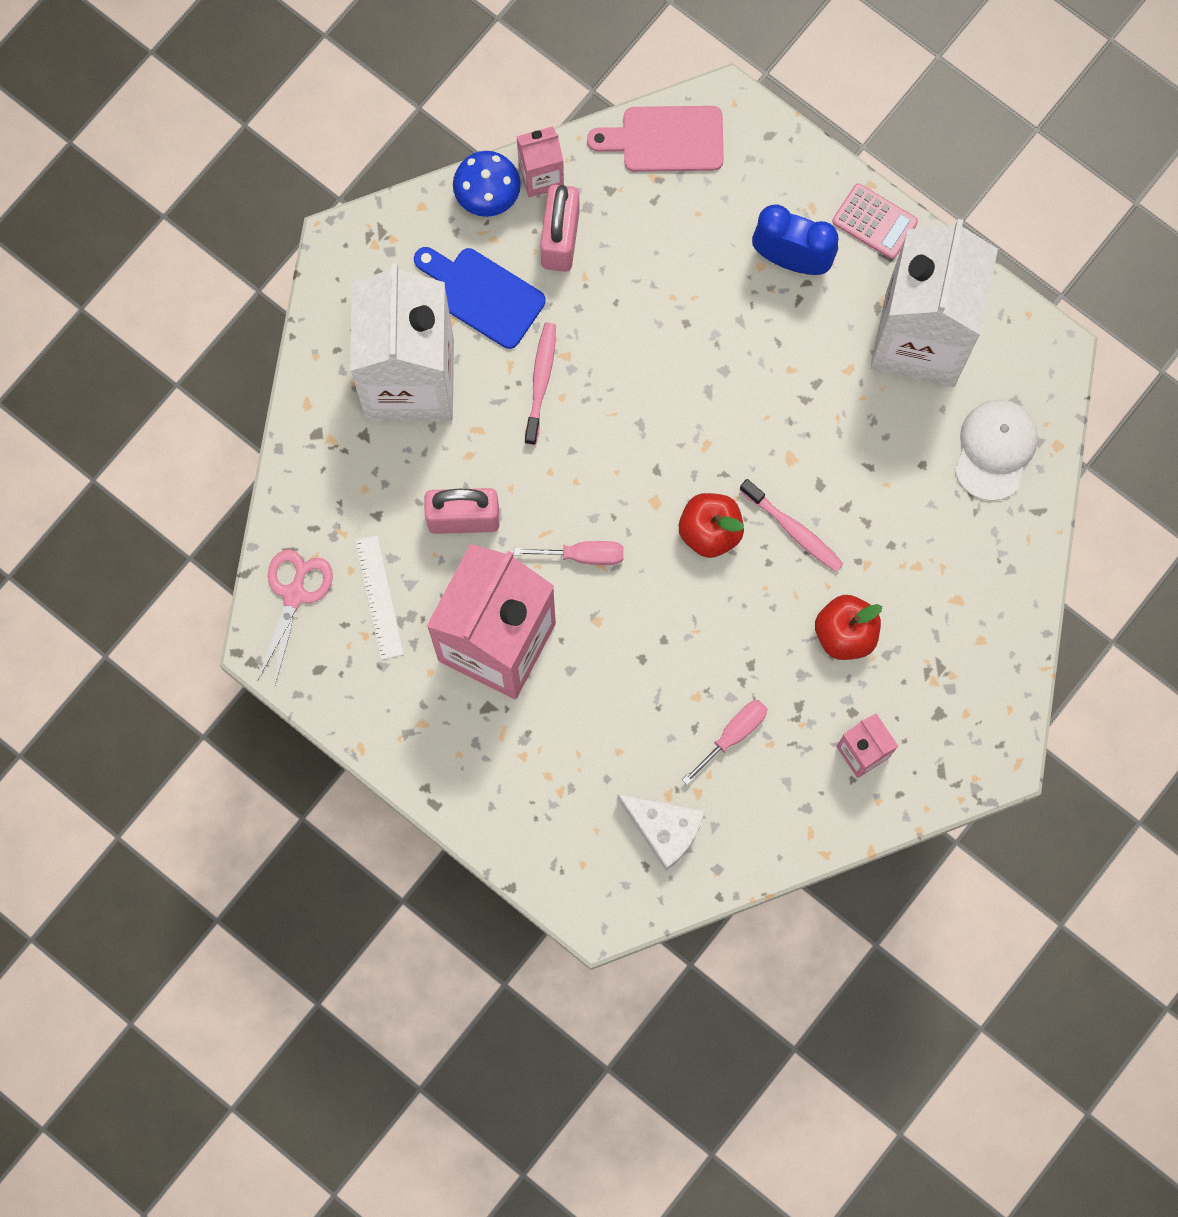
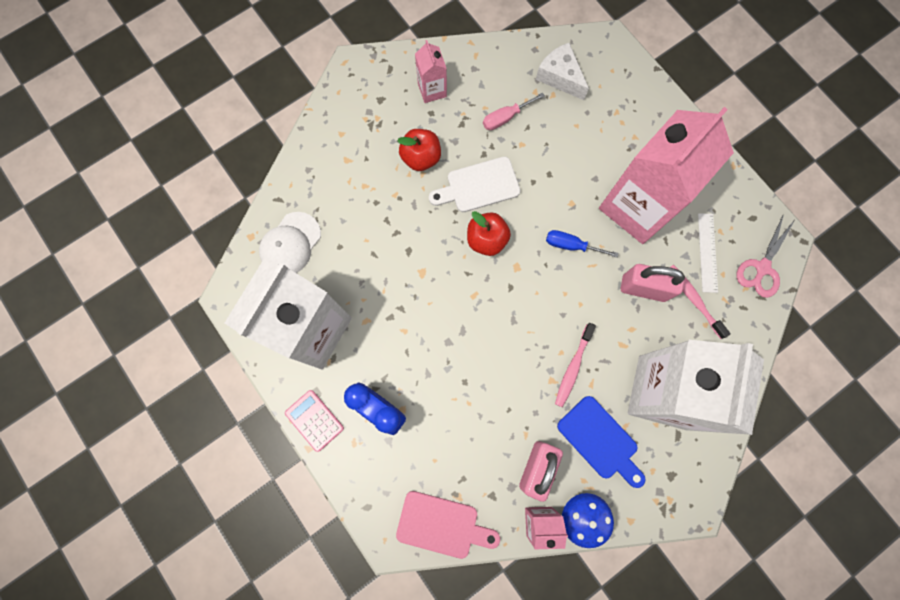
camera: 165 degrees left, 0 degrees up
(583, 555) = (571, 245): pink screwdriver -> blue screwdriver
(744, 611) = (479, 186): none -> white cutting board
(793, 530) = (433, 227): pink toothbrush -> pink toothbrush (693, 299)

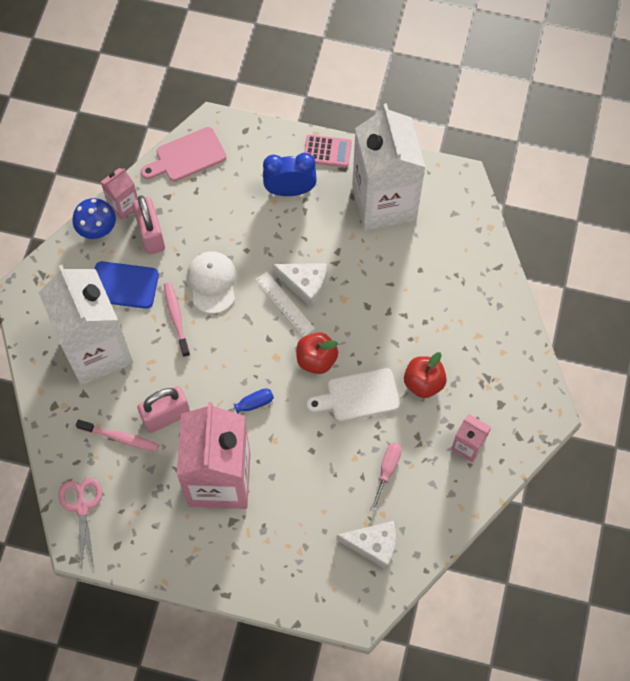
camera: 140 degrees right, 10 degrees down
(290, 244) = (456, 244): white cap -> white cap (212, 282)
(442, 310) = (305, 284): none -> white cheese
(479, 186) = (358, 396): white cutting board -> white cutting board turned 135 degrees counterclockwise
(707, 252) = (135, 485): white ruler -> white ruler (284, 304)

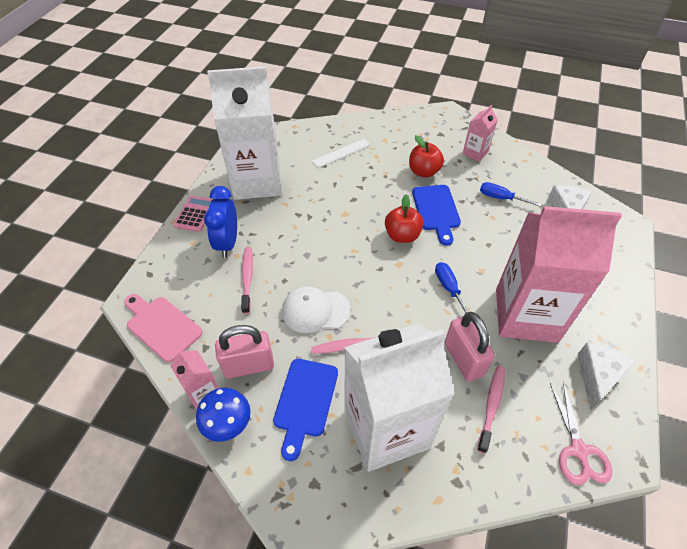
camera: 85 degrees left, 15 degrees down
(82, 507) = (578, 450): pink scissors -> pink scissors turned 90 degrees counterclockwise
(187, 156) = (161, 326): pink cutting board -> pink cutting board turned 150 degrees clockwise
(246, 217) = (247, 278): none -> pink toothbrush
(284, 304) = (345, 254): white ruler -> white ruler (341, 153)
(305, 284) = (327, 238): white cheese -> white cheese (597, 376)
(358, 396) = (436, 210): white cutting board -> blue cutting board
(387, 470) = (500, 198): pink screwdriver -> blue screwdriver

